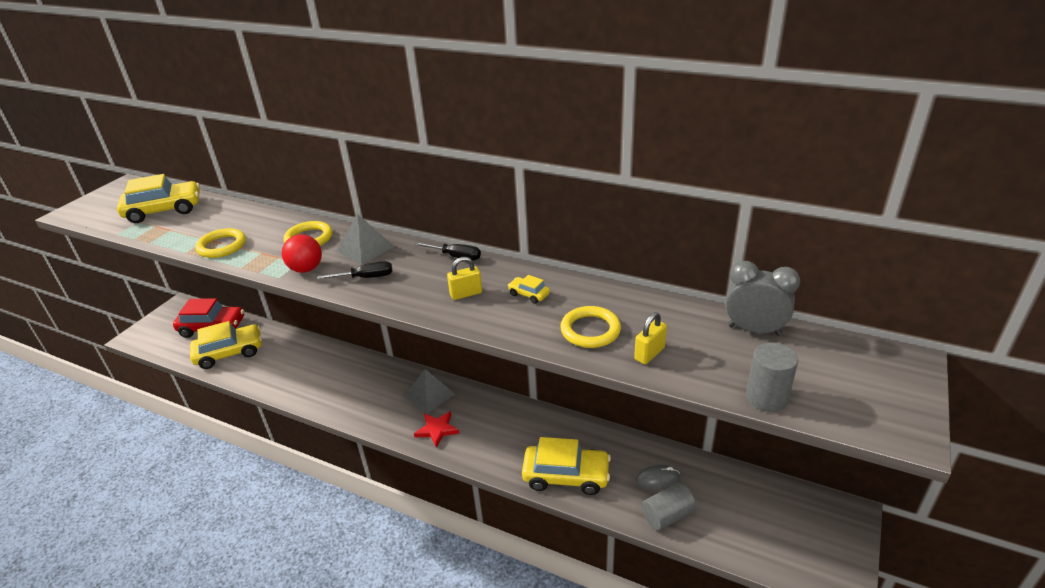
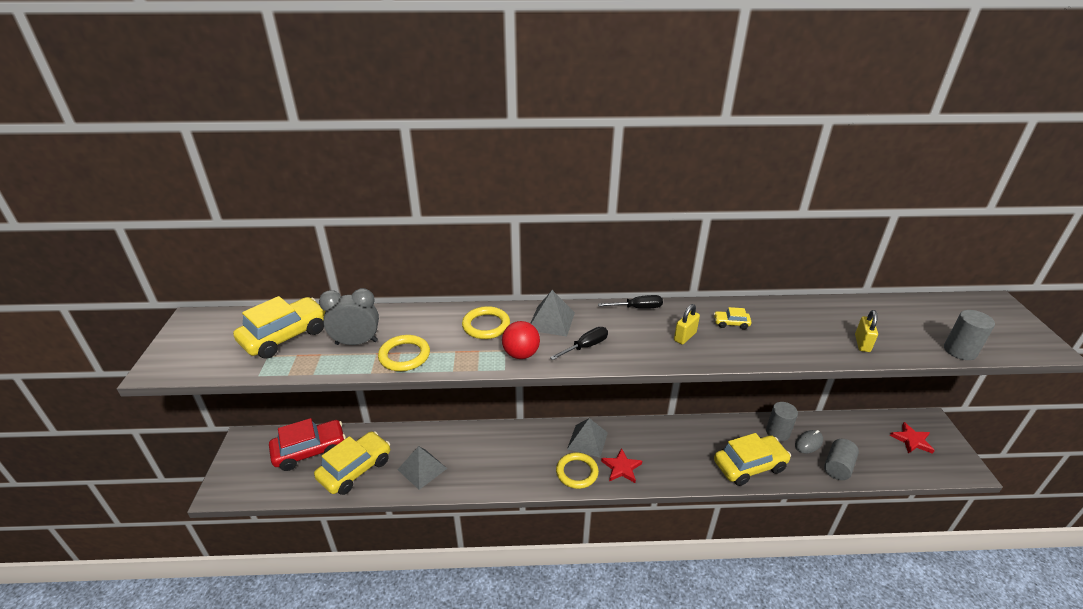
camera: 30 degrees left, 0 degrees up
(276, 370) = (422, 469): none -> grey pyramid
(590, 330) = (806, 338): yellow ring -> yellow ring (577, 472)
(631, 455) = (777, 432): none -> grey cylinder
(754, 330) = (899, 307): grey clock -> grey clock (356, 342)
(796, 524) = (912, 440): none -> red star

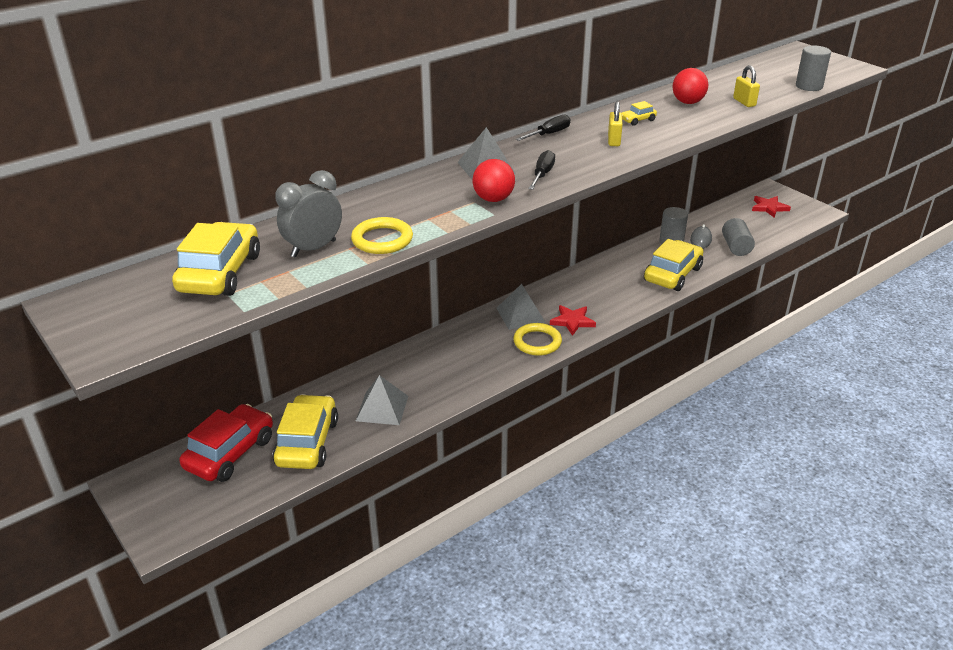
camera: 35 degrees left, 0 degrees up
(486, 325) = (429, 191): yellow ring -> none
(802, 322) = (688, 102): none -> red ball

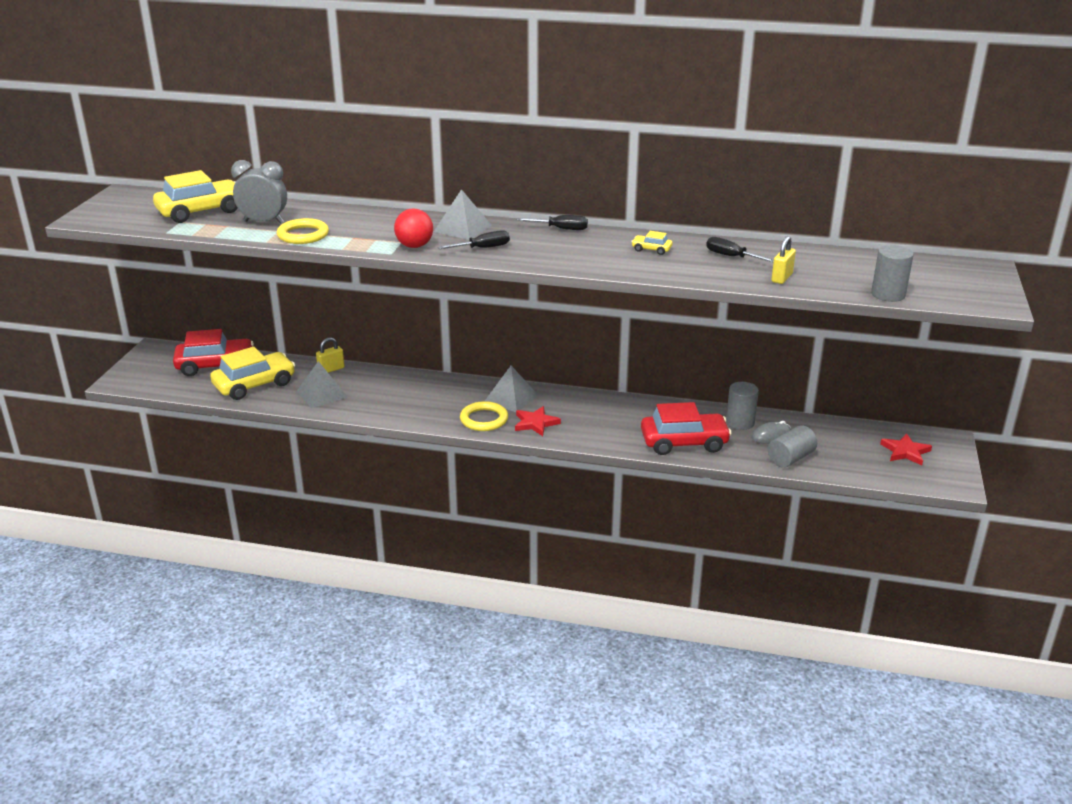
camera: 50 degrees right, 5 degrees down
(614, 140) = (592, 253): yellow padlock -> yellow padlock (331, 369)
(672, 274) = (684, 442): yellow car -> red car
(688, 102) = (732, 257): red ball -> black screwdriver

